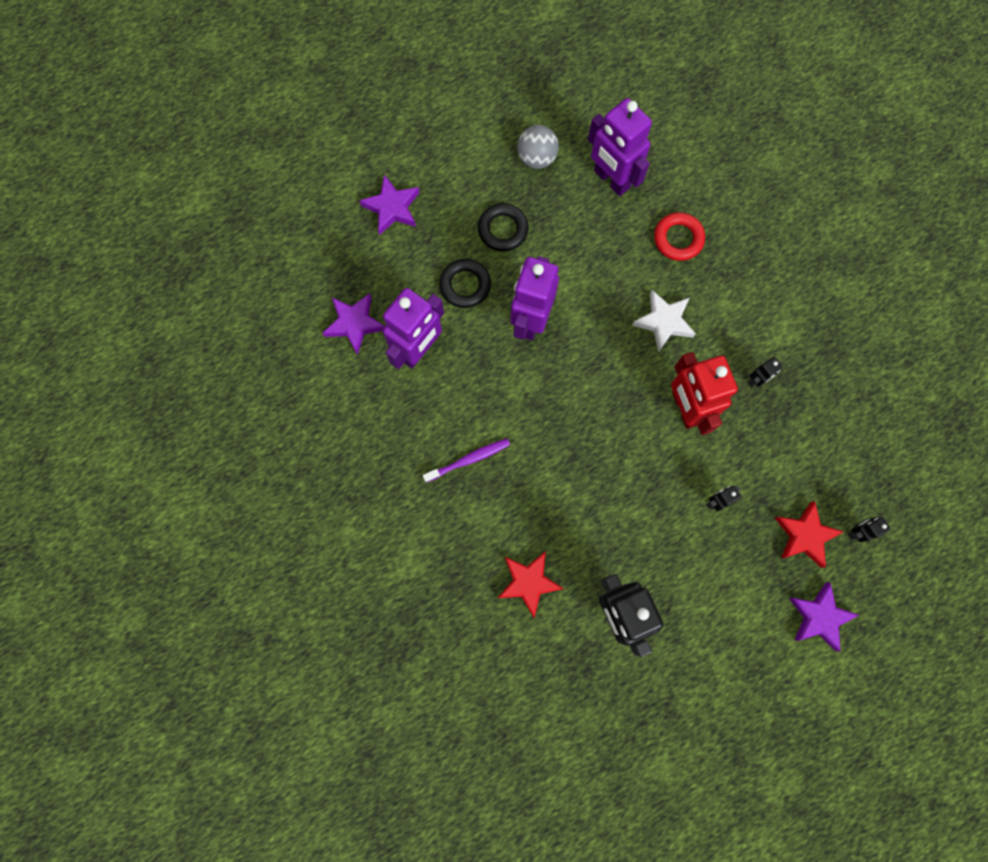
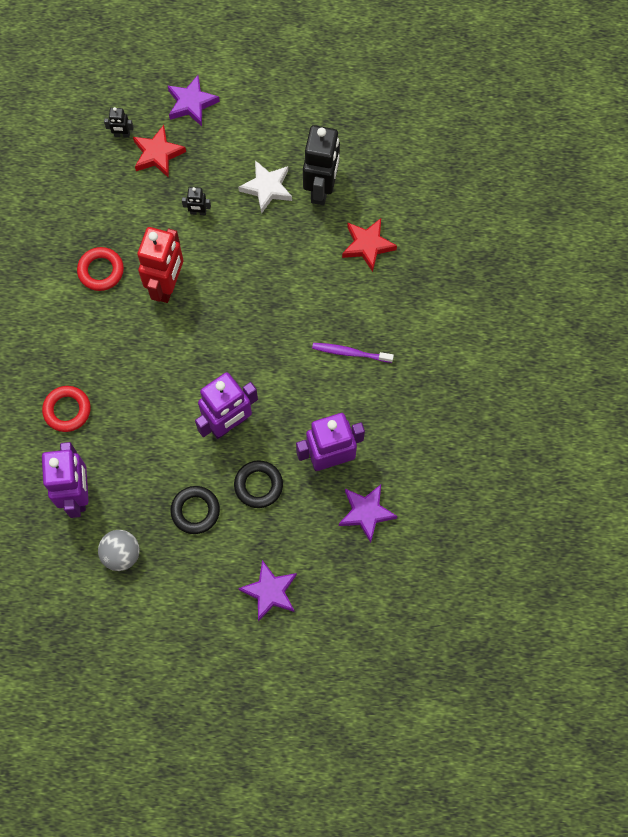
camera: 145 degrees left, 5 degrees down
(664, 322) = (131, 355): white star -> white star (267, 188)
(756, 380) = (101, 271): black robot -> red ring

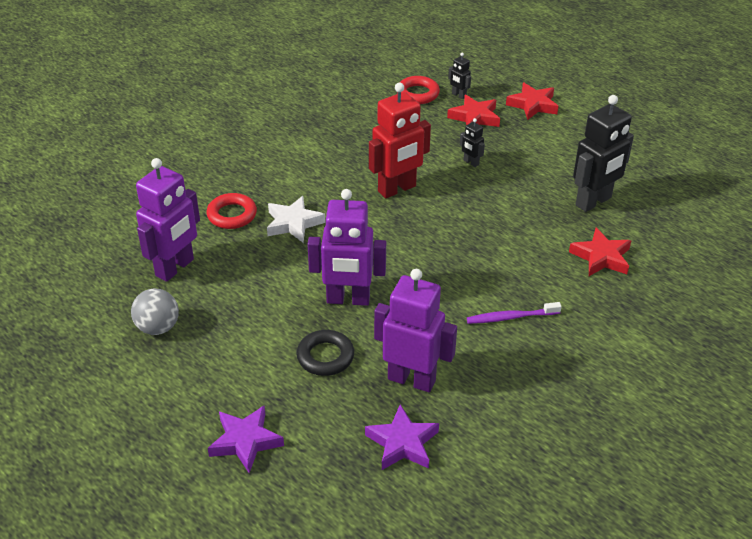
camera: 40 degrees right, 30 degrees down
(101, 271) = (355, 154): red ring -> red ring (417, 94)
(191, 103) = (533, 105): purple star -> red star
(195, 511) = (251, 339): black ring -> none
(267, 188) = (545, 178): white star -> white star (293, 223)
(350, 353) = (510, 317): purple toothbrush -> purple toothbrush turned 60 degrees counterclockwise

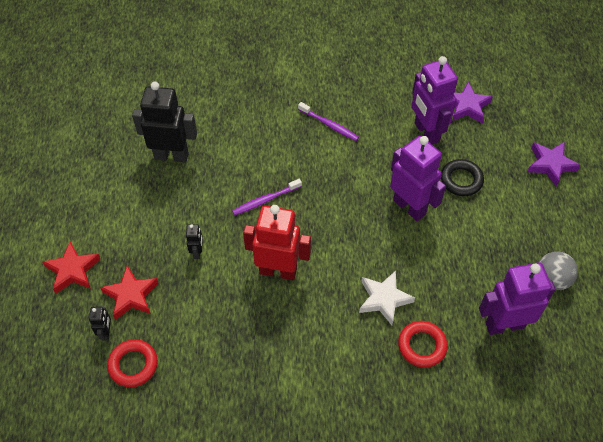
camera: 135 degrees left, 15 degrees up
(474, 223) = (265, 200): none -> purple toothbrush
(601, 257) = (227, 119): red star -> none

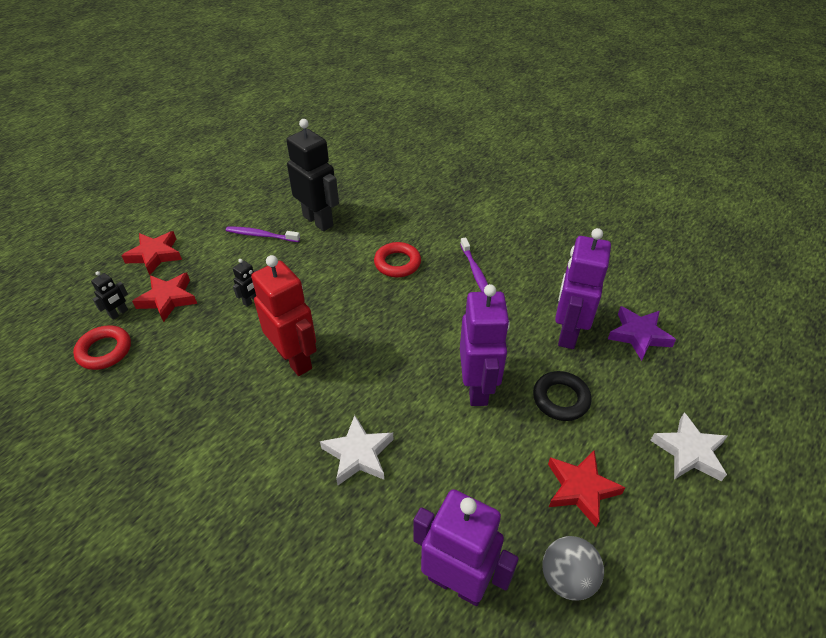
camera: 40 degrees right, 10 degrees down
(265, 200) = (351, 297): purple toothbrush -> purple toothbrush (261, 235)
(422, 346) = (344, 530): red ring -> red ring (397, 263)
(517, 227) = (581, 489): none -> red star
(550, 164) = (689, 452): purple star -> white star

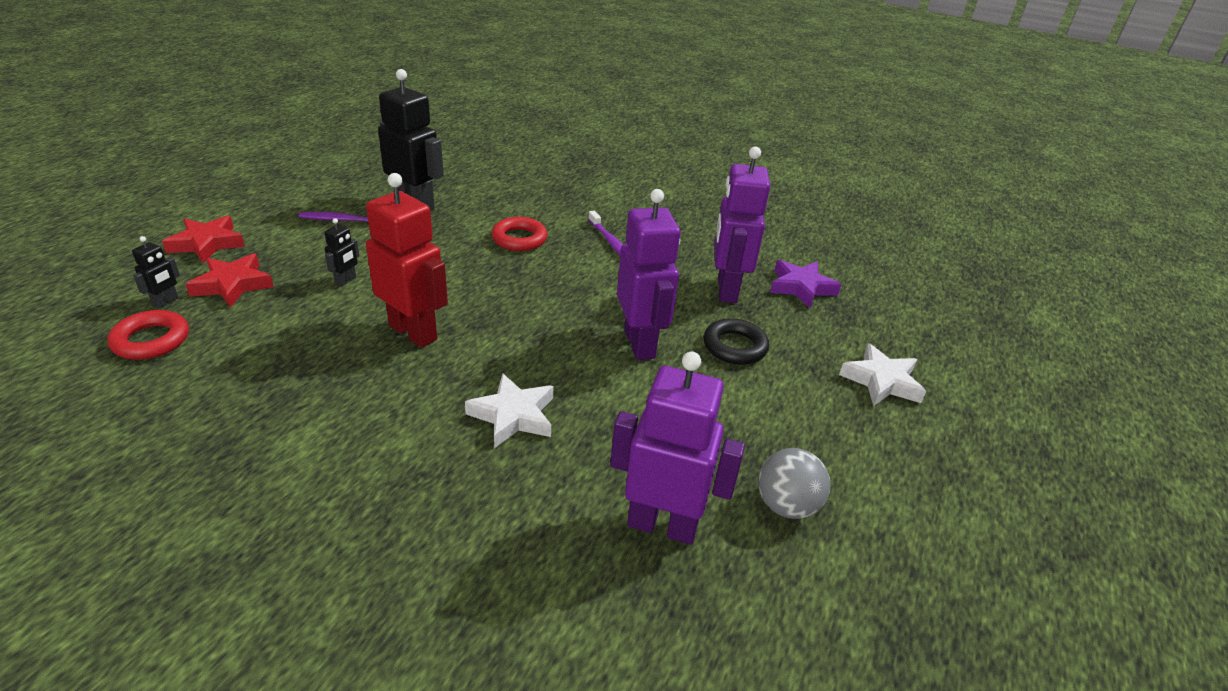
camera: 15 degrees left, 10 degrees down
(581, 489) = (778, 424): red star -> none

